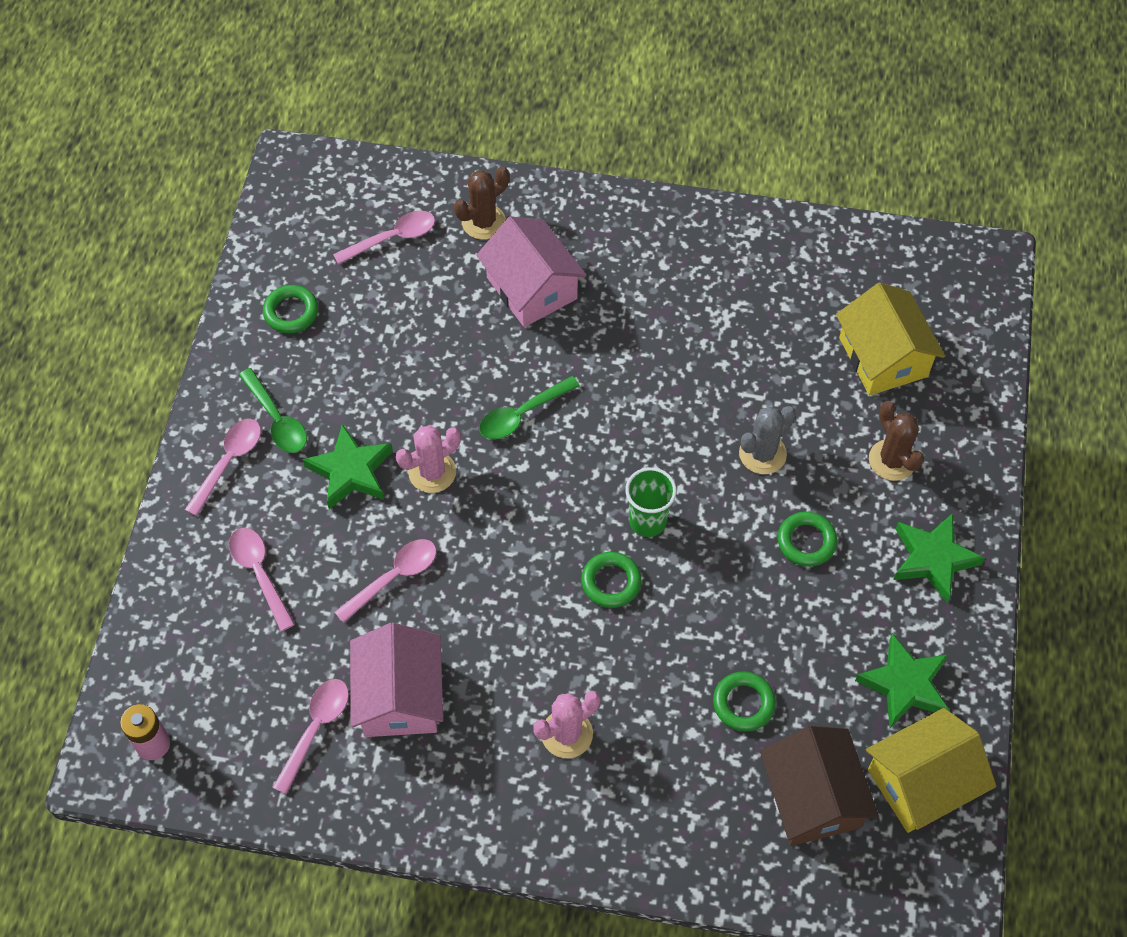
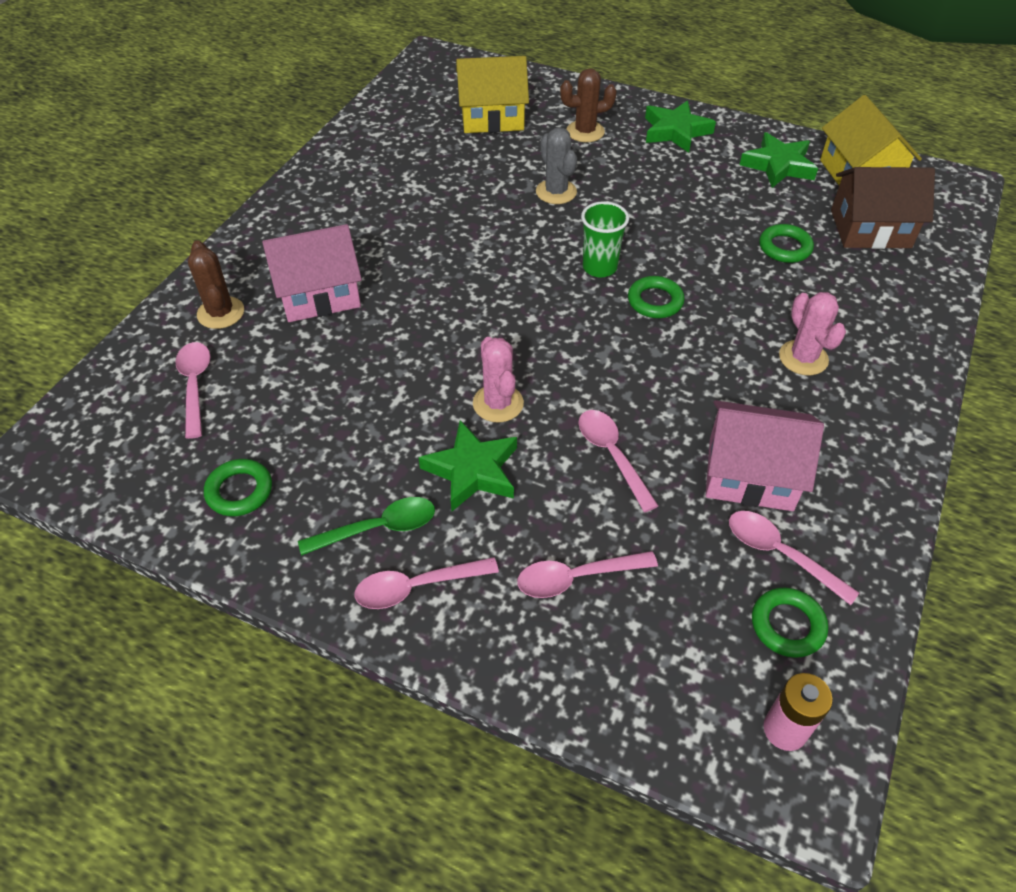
camera: 75 degrees left, 10 degrees down
(228, 462) = (417, 586): pink spoon -> pink spoon turned 60 degrees counterclockwise
(522, 414) = (457, 326): green spoon -> none
(806, 541) = (644, 186): green ring -> green ring (787, 625)

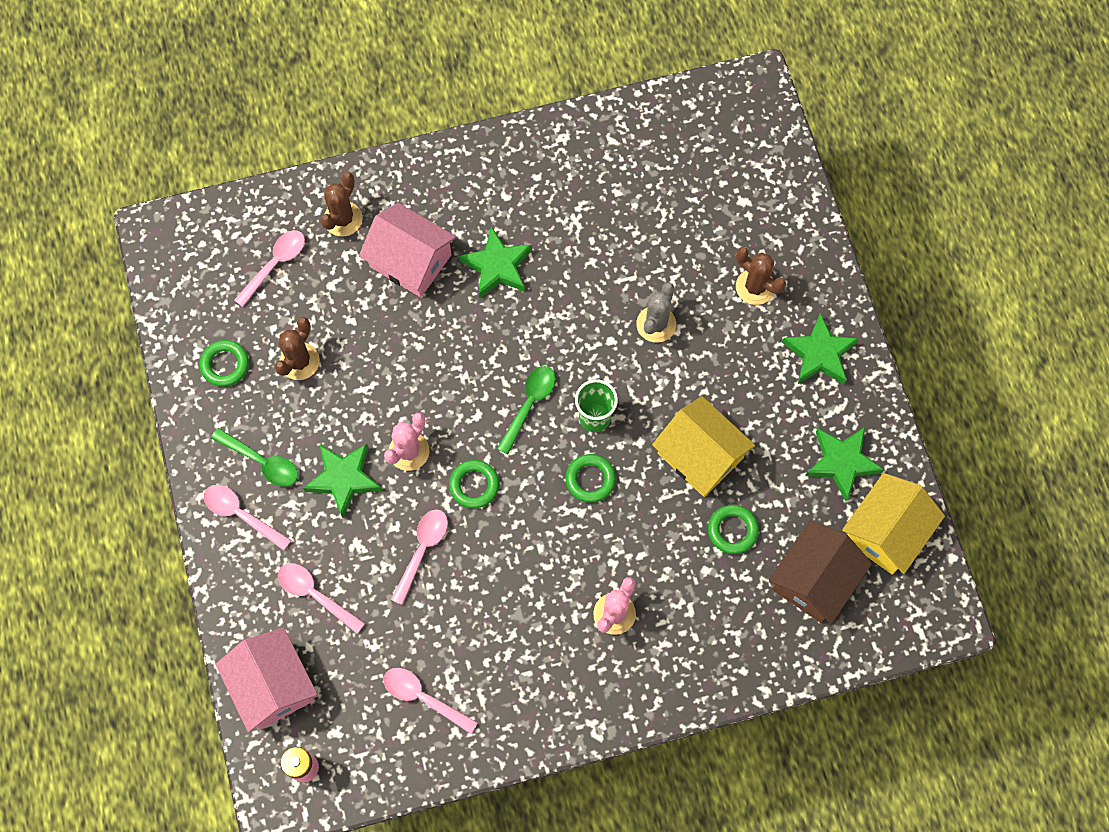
camera: 50 degrees right, 20 degrees up
(311, 428) = (299, 361): none -> brown cactus
(395, 246) = (497, 266): none -> green star
(492, 117) = (711, 204): yellow house -> yellow house (700, 455)
(543, 298) = (529, 405): none -> green spoon
(750, 474) = (475, 642): pink house -> pink house (272, 685)
(780, 554) = (424, 698): pink spoon -> pink spoon turned 60 degrees counterclockwise
(787, 625) = (374, 731): green ring -> green ring (474, 485)
(870, 229) = (814, 579): brown house -> brown house turned 75 degrees clockwise

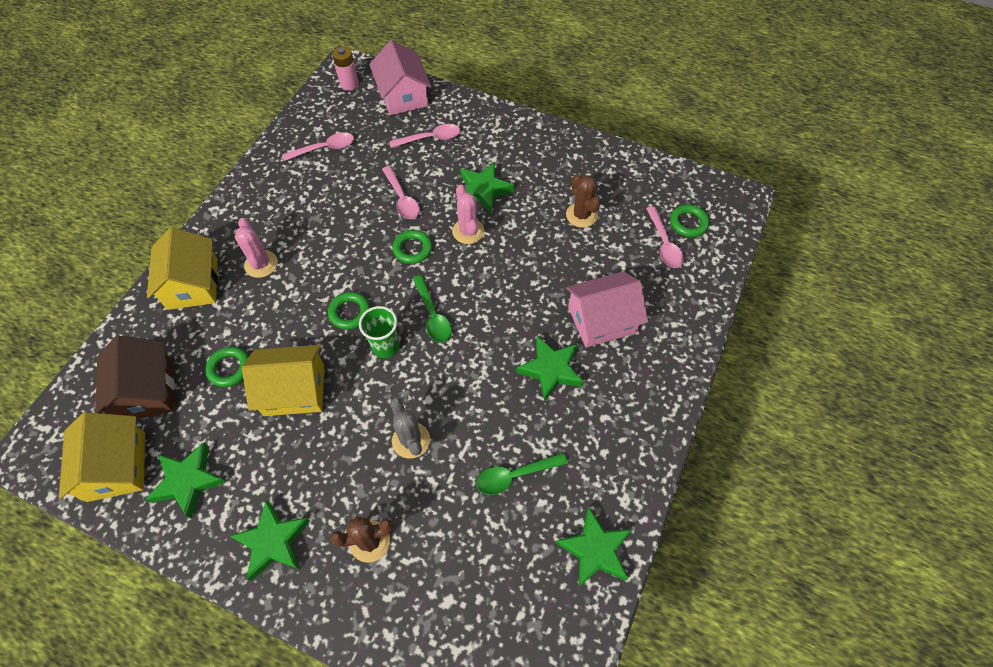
camera: 130 degrees right, 10 degrees down
(225, 365) = (613, 179): green ring -> green ring (688, 223)
(242, 515) = (509, 135): pink spoon -> none
(261, 461) = (533, 160): green spoon -> green spoon (515, 475)
(272, 685) = (403, 95): pink house -> pink house turned 60 degrees clockwise
(343, 219) = (669, 302): brown cactus -> none
(619, 133) = (595, 550): none -> green star
(691, 656) = (193, 284): none -> yellow house

